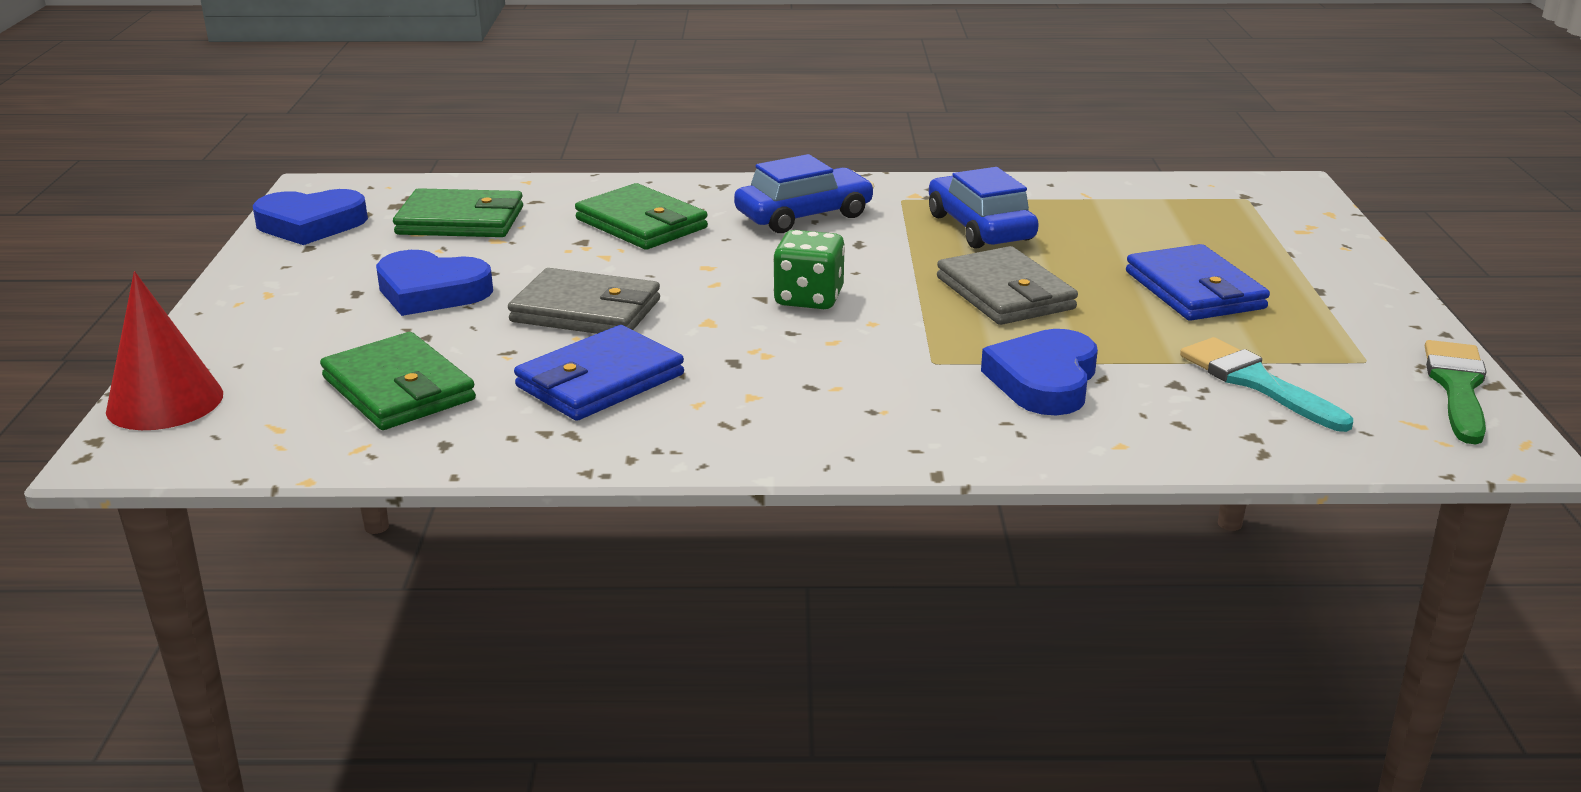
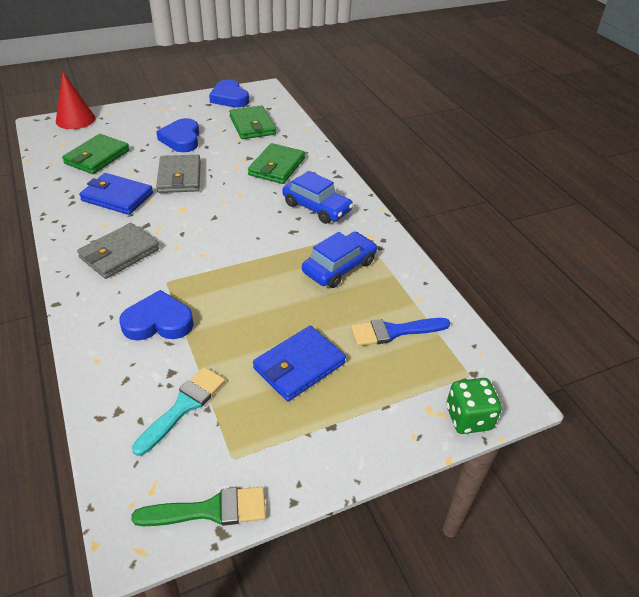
camera: 65 degrees right, 15 degrees up
(809, 298) = (219, 230): green dice -> green dice (468, 418)
(1005, 293) = (256, 291): grey wallet -> grey wallet (119, 254)
(1147, 221) = (394, 331): none -> blue brush

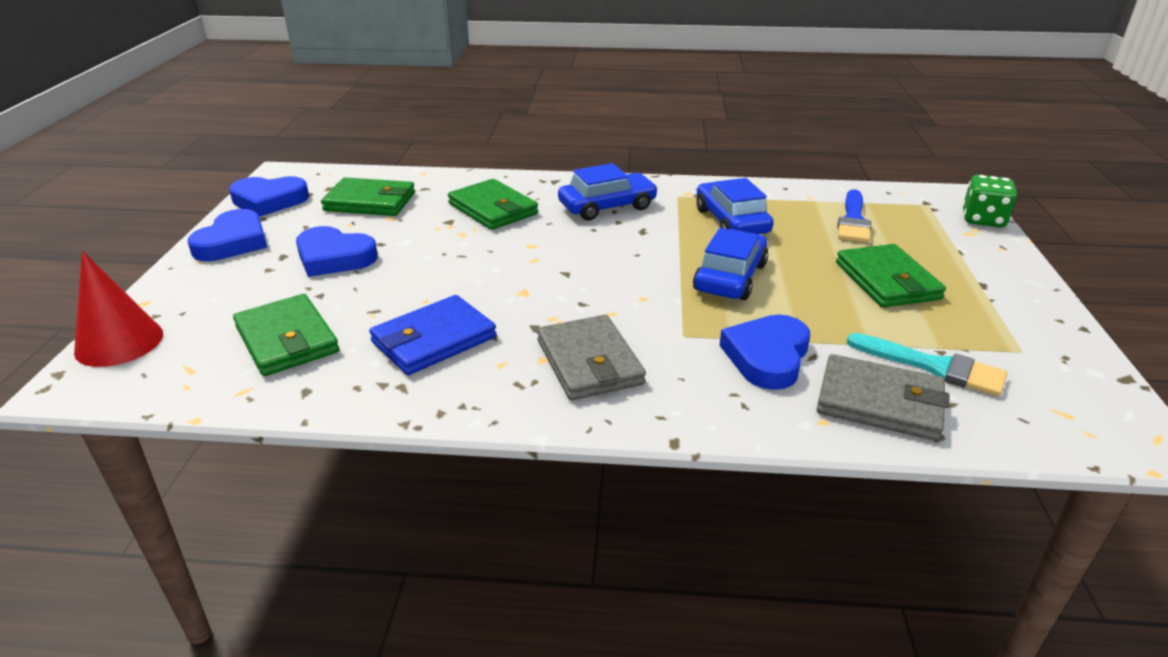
camera: 60 degrees left, 10 degrees down
(178, 107) = (233, 242): none -> blue heart
(179, 177) = (438, 278): grey wallet -> grey wallet (880, 402)
(183, 406) = (934, 367): turquoise brush -> turquoise brush turned 150 degrees clockwise
(209, 510) = (1097, 380): green brush -> none
(252, 284) = (730, 277): none -> blue car
(299, 366) = (887, 281): blue wallet -> green wallet

